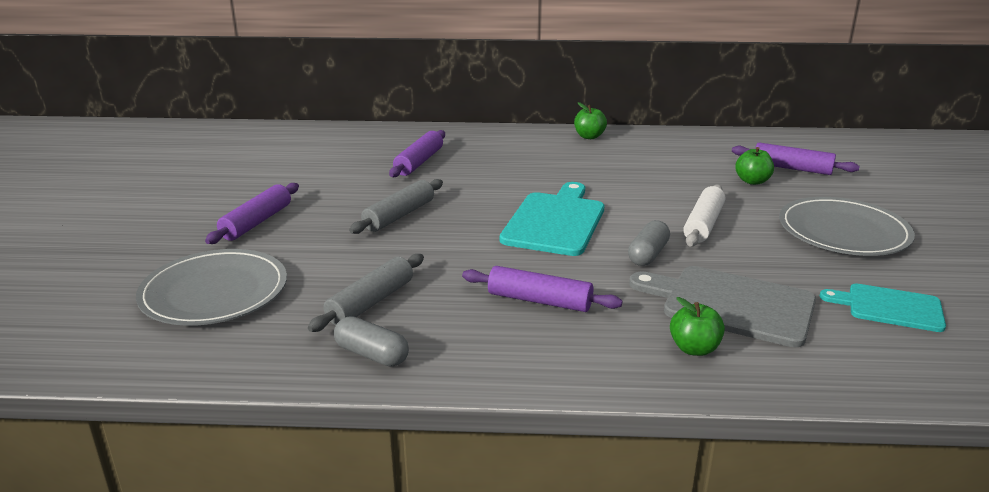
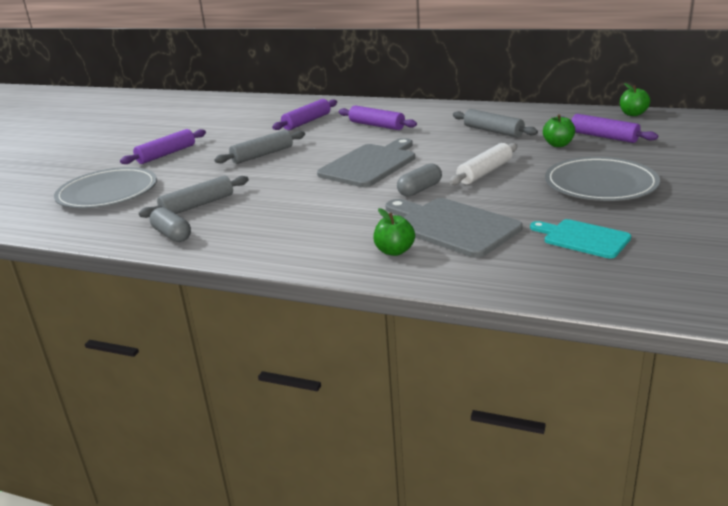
camera: 20 degrees right, 0 degrees up
(539, 301) = (311, 213): purple rolling pin -> purple rolling pin (376, 125)
(555, 221) = (370, 164): turquoise cutting board -> grey cutting board
(589, 136) = (452, 108): green apple -> green apple (633, 114)
(664, 166) = (493, 131): none -> grey rolling pin

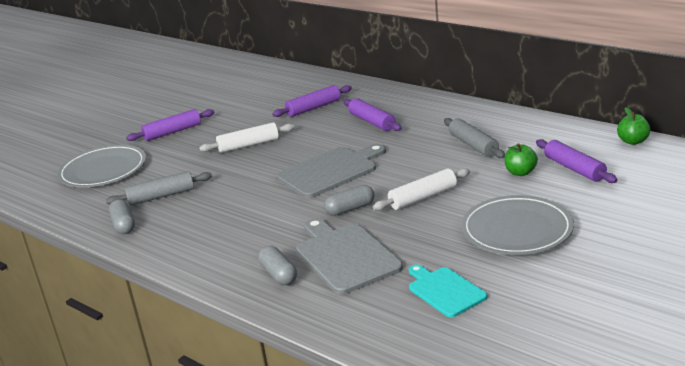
camera: 20 degrees right, 0 degrees up
(262, 155) = (248, 145): grey rolling pin -> white rolling pin
(394, 251) = (278, 274): green apple -> grey capsule

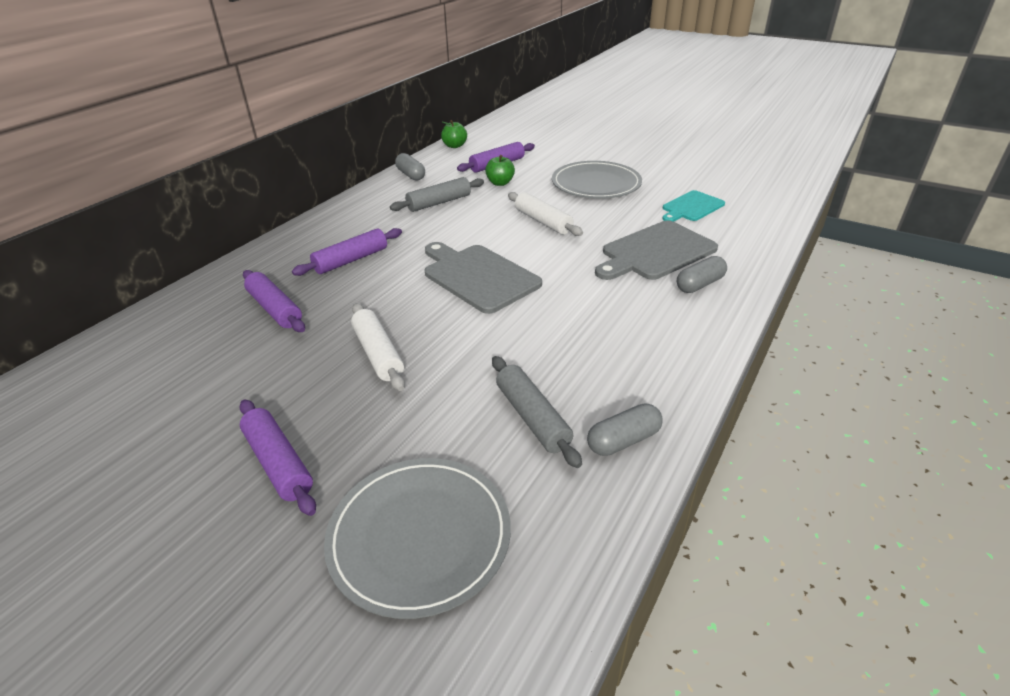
camera: 100 degrees left, 10 degrees up
(350, 209) = (566, 257): grey capsule -> grey capsule (410, 175)

